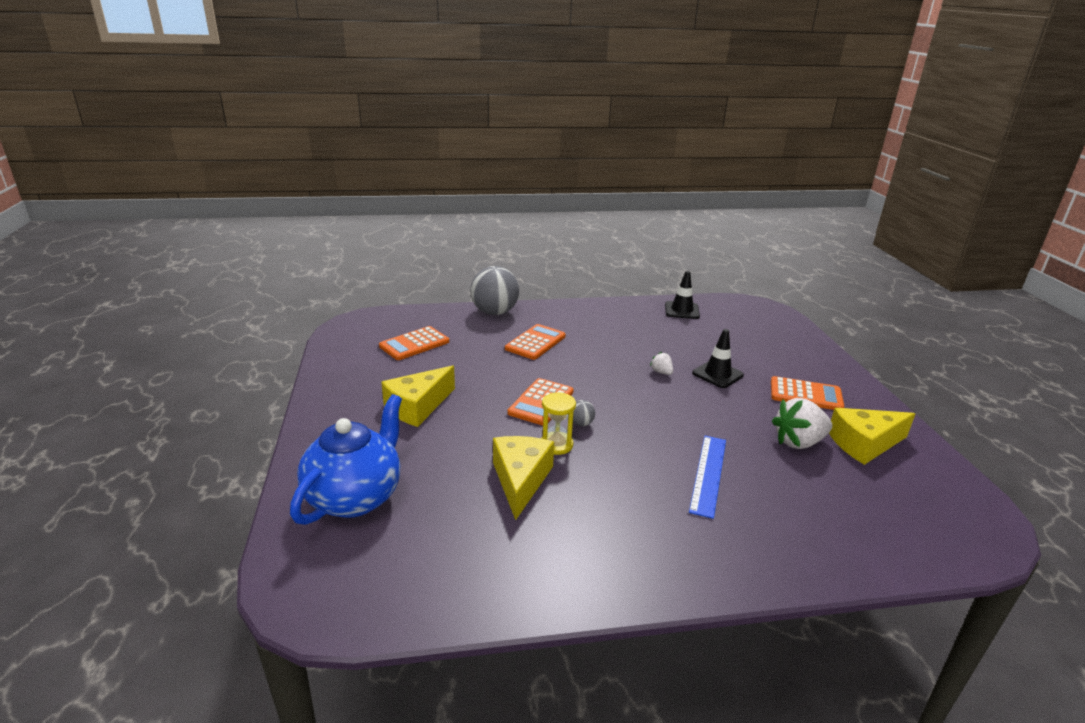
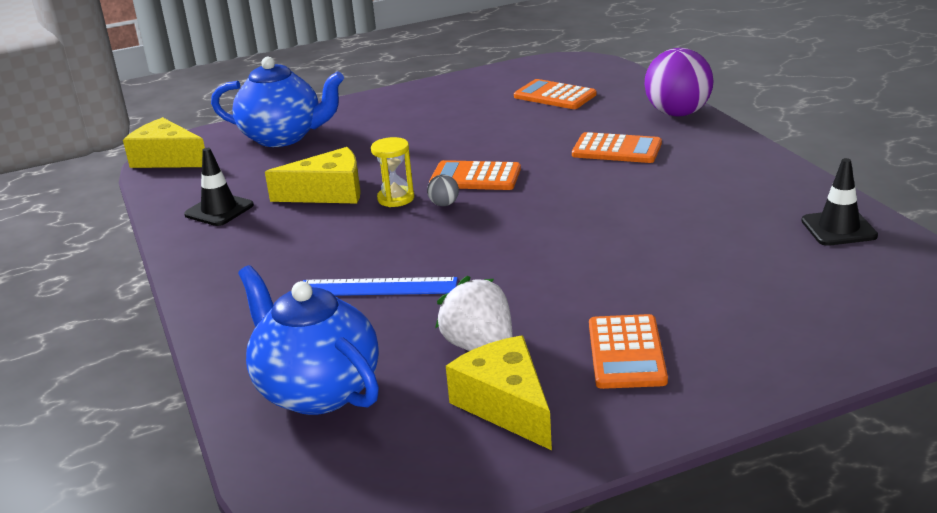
camera: 80 degrees right, 0 degrees up
(417, 407) = (429, 126): yellow cheese -> yellow cheese (167, 159)
(495, 312) = (678, 113): grey ball -> purple ball
(661, 372) = (604, 235): white strawberry -> none
(717, 374) = (633, 275): black traffic cone -> black traffic cone (219, 210)
(855, 521) = (317, 390): none -> blue teapot

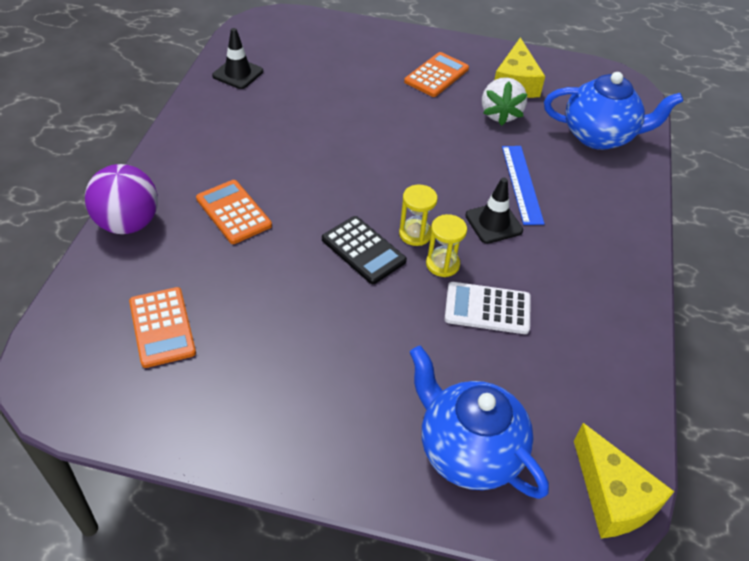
camera: 150 degrees left, 20 degrees up
(219, 210) = (591, 347): black traffic cone -> black traffic cone (493, 223)
(317, 390) = (599, 136): blue teapot -> blue teapot turned 75 degrees counterclockwise
(328, 193) = (487, 309): yellow cheese -> white calculator
(377, 287) = (522, 184): blue ruler -> blue ruler turned 45 degrees clockwise
(444, 204) = (415, 234): grey ball -> yellow hourglass
(475, 177) = (363, 250): orange calculator -> black calculator

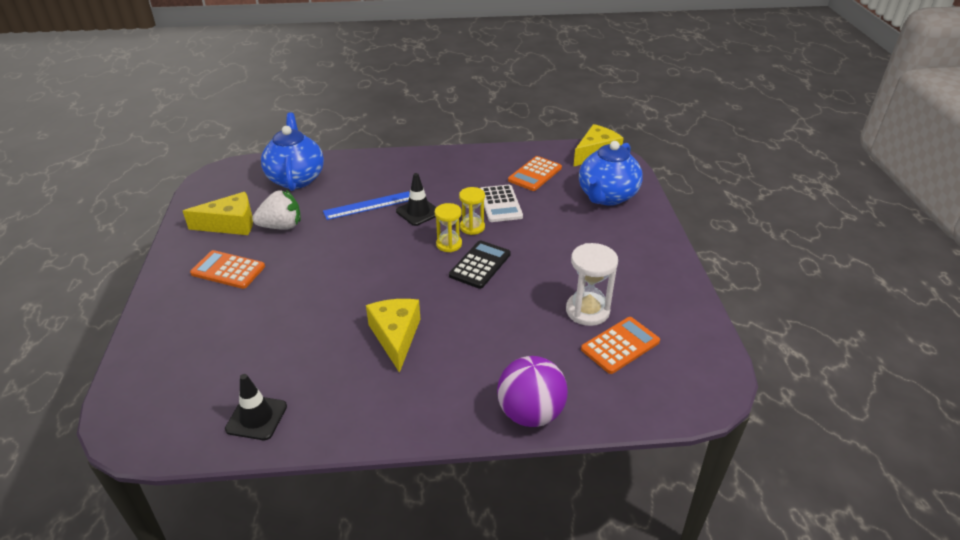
camera: 105 degrees left, 10 degrees down
(232, 320) = (587, 311): none -> white hourglass
(233, 212) = (478, 347): orange calculator -> orange calculator (535, 174)
(283, 161) = (396, 336): none -> yellow cheese

